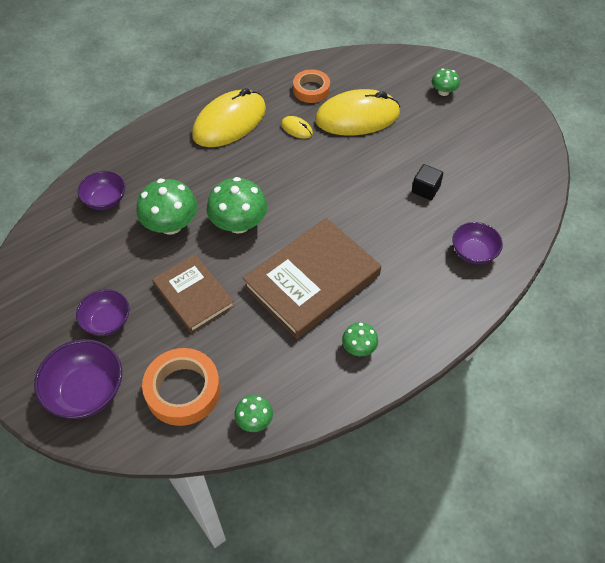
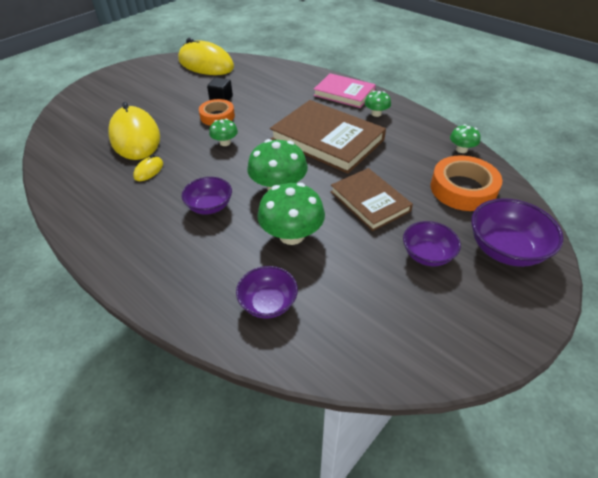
camera: 100 degrees left, 10 degrees down
(193, 295) = (369, 201): brown book -> brown book turned 75 degrees counterclockwise
(229, 122) = (135, 219): yellow mouse -> yellow mouse (206, 64)
(311, 90) = (90, 168): orange tape -> orange tape (217, 116)
(419, 323) = (344, 93): none -> pink book
(443, 92) = (108, 98): green mushroom -> green mushroom (225, 143)
(473, 252) = (277, 78): purple bowl -> purple bowl (209, 206)

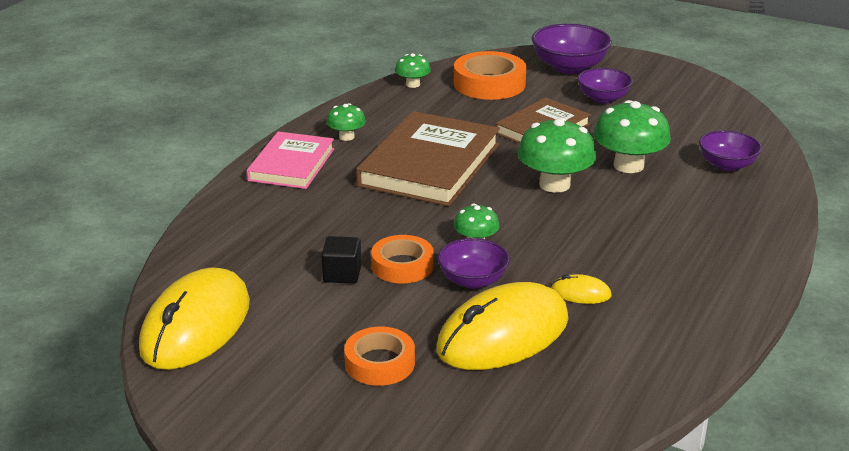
camera: 105 degrees left, 15 degrees down
(144, 101) = (380, 363): none -> orange tape
(209, 206) = (620, 225): purple bowl -> purple bowl (472, 280)

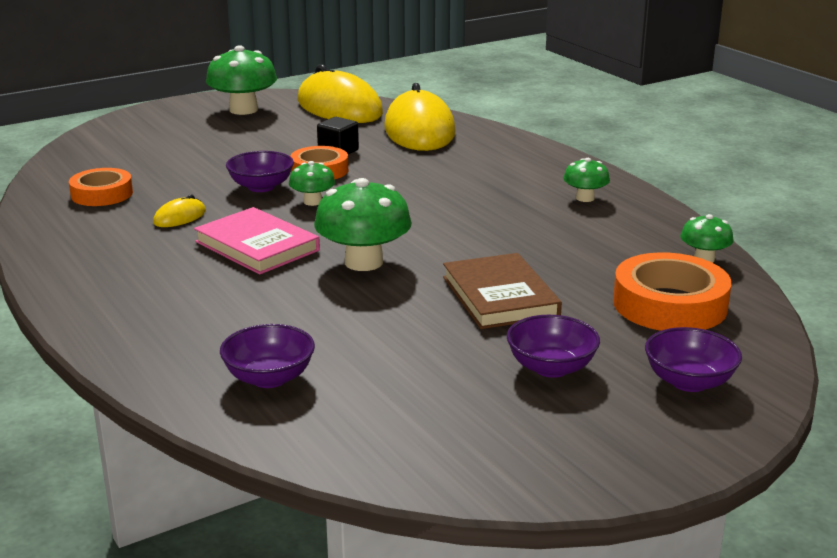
camera: 120 degrees right, 5 degrees down
(291, 164) = (547, 167): pink book -> pink book (257, 246)
(380, 363) = (217, 141): orange tape -> orange tape (102, 194)
(429, 165) = (479, 218): brown book -> none
(503, 335) = (180, 179): yellow mouse -> yellow mouse (419, 130)
(569, 67) = (689, 382): purple bowl -> purple bowl, size x0.66
(628, 165) = (350, 315): green mushroom -> green mushroom (243, 110)

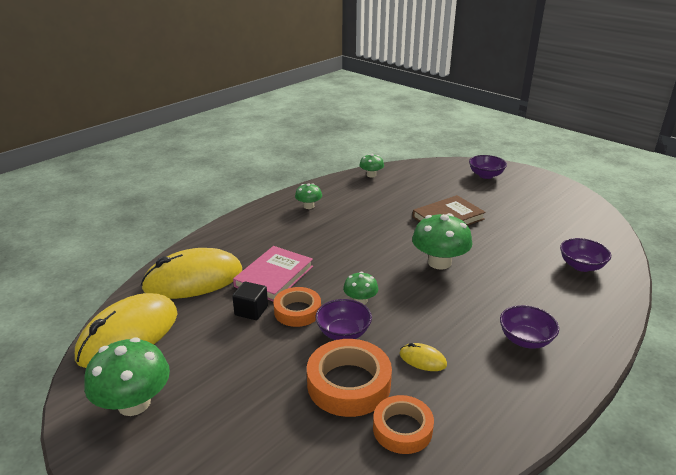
camera: 105 degrees left, 5 degrees up
(257, 246) = (445, 307): pink book -> pink book (274, 276)
(551, 367) = (502, 201): purple bowl -> purple bowl (525, 340)
(669, 304) = (424, 180): orange tape -> orange tape (349, 384)

